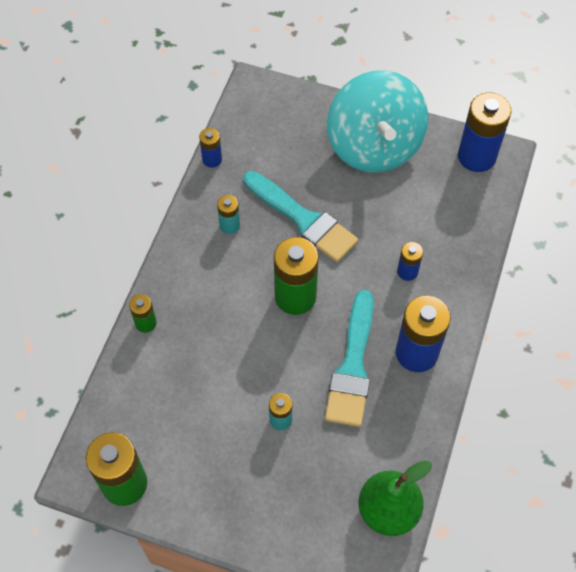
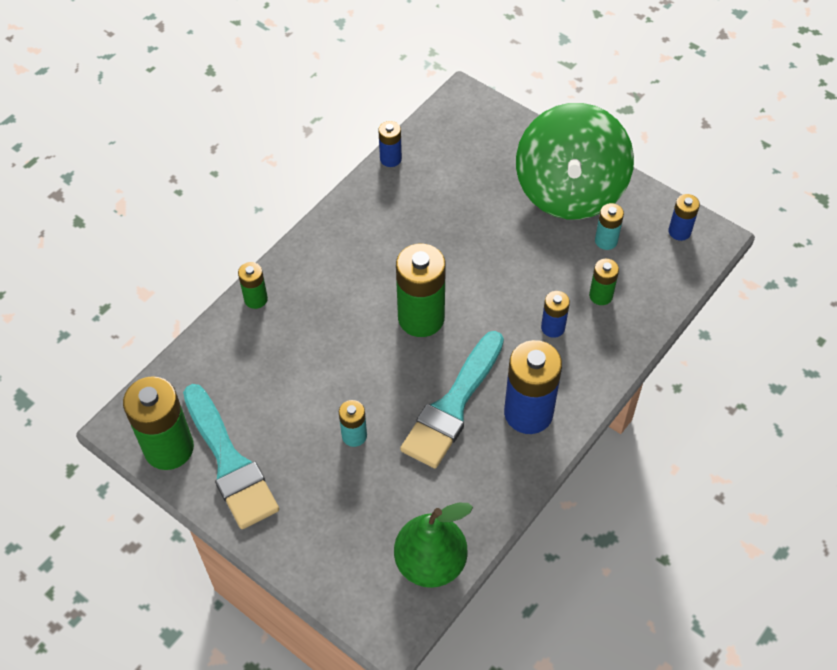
camera: 20 degrees right, 5 degrees down
(229, 225) = (382, 228): turquoise battery -> turquoise battery (606, 241)
(303, 219) = (462, 244): turquoise brush -> turquoise brush (230, 462)
(374, 146) = (570, 191): turquoise spinning top -> green spinning top
(435, 231) = (601, 296): none -> green battery
(476, 156) = (679, 231): blue battery -> blue battery, size x0.51

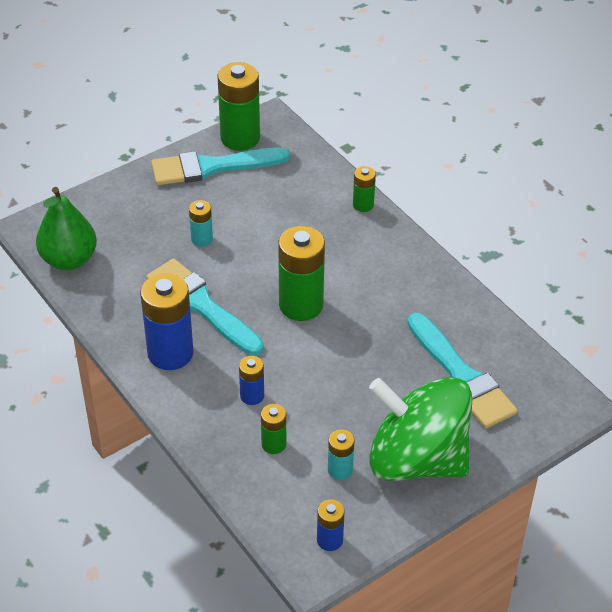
camera: 105 degrees right, 10 degrees down
(390, 159) = (502, 325): blue battery -> none
(464, 177) = (461, 376): none -> turquoise brush

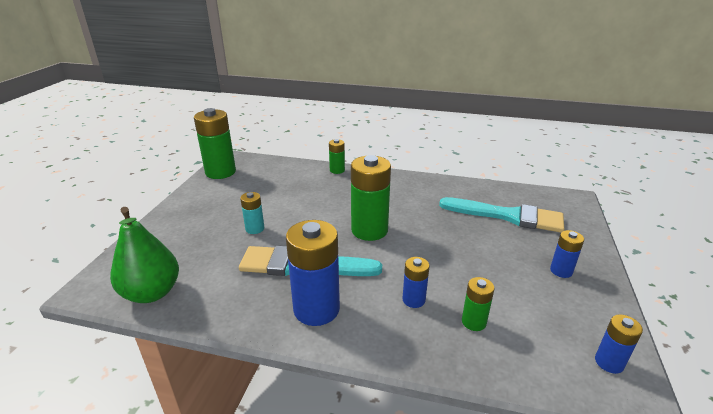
camera: 40 degrees left, 15 degrees down
(212, 167) = (217, 191): turquoise brush -> none
(340, 470) = (536, 308): turquoise battery -> none
(417, 459) = (561, 271): green spinning top -> blue battery

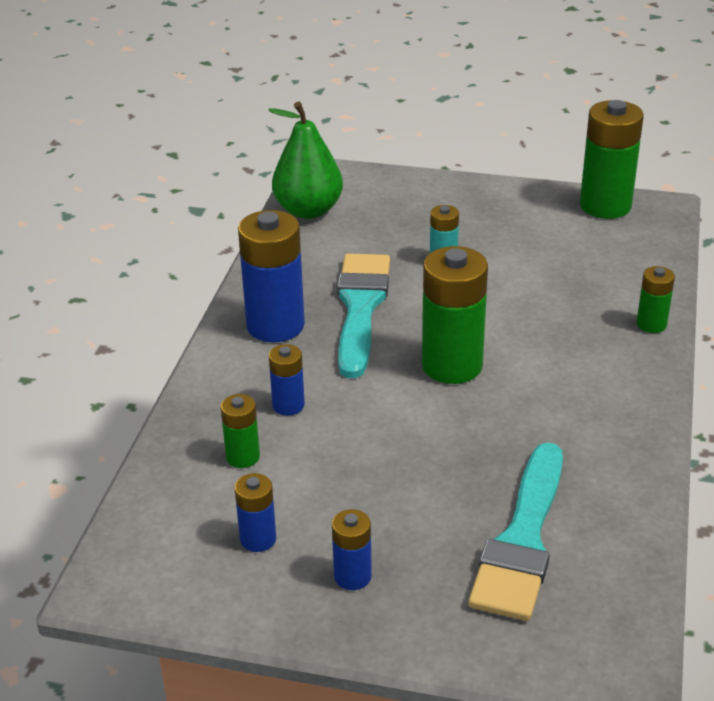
camera: 90 degrees right, 5 degrees up
(609, 362) = (158, 575): blue battery -> blue battery (258, 539)

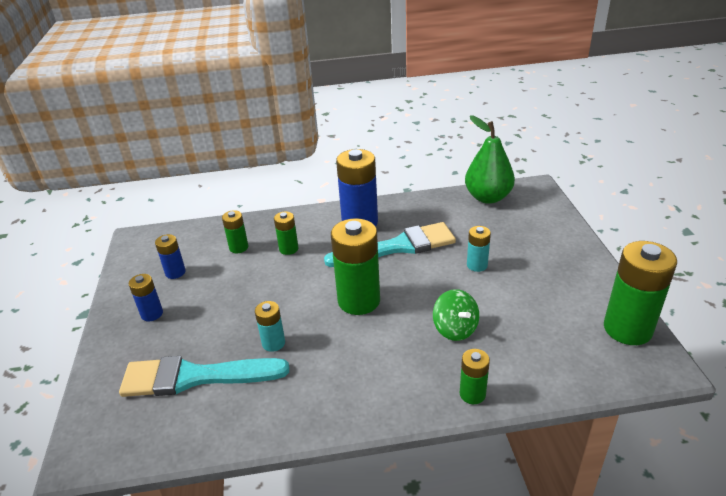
camera: 70 degrees right, 0 degrees up
(288, 405) = (288, 249): blue battery -> green battery
(493, 455) = (273, 343): none -> turquoise battery
(547, 307) = (455, 329): none -> green spinning top

